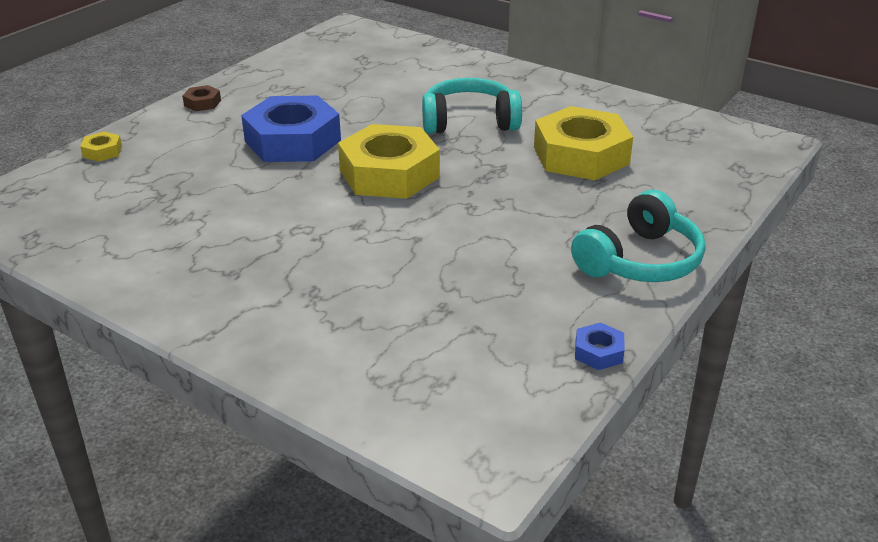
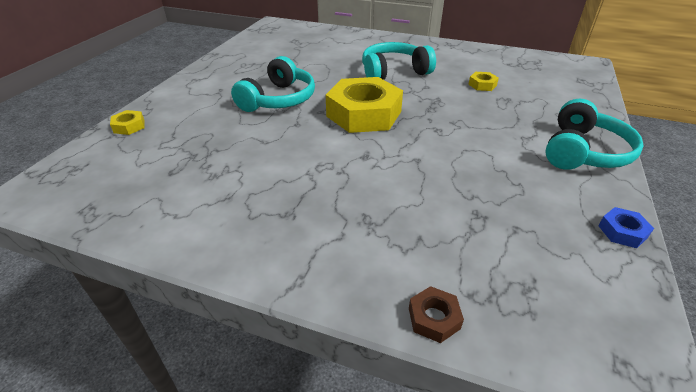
camera: 15 degrees left, 5 degrees up
(202, 103) = (196, 81): brown nut -> brown nut (434, 318)
(293, 141) = (278, 99): blue nut -> turquoise headphones
(581, 155) = (482, 85): yellow nut -> yellow nut, size x0.41

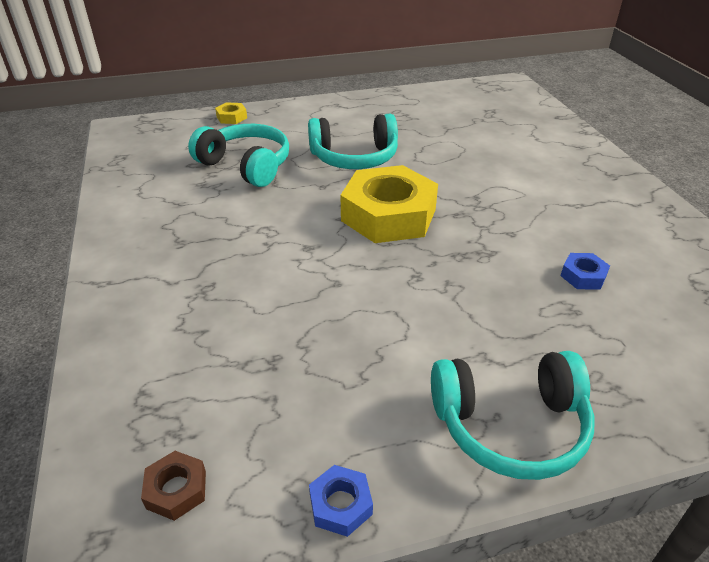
camera: 55 degrees right, 0 degrees up
(393, 72) = (513, 197): turquoise headphones -> turquoise headphones (246, 165)
(434, 318) = (98, 376): brown nut -> brown nut (176, 489)
(482, 85) = (583, 276): yellow nut -> blue nut

